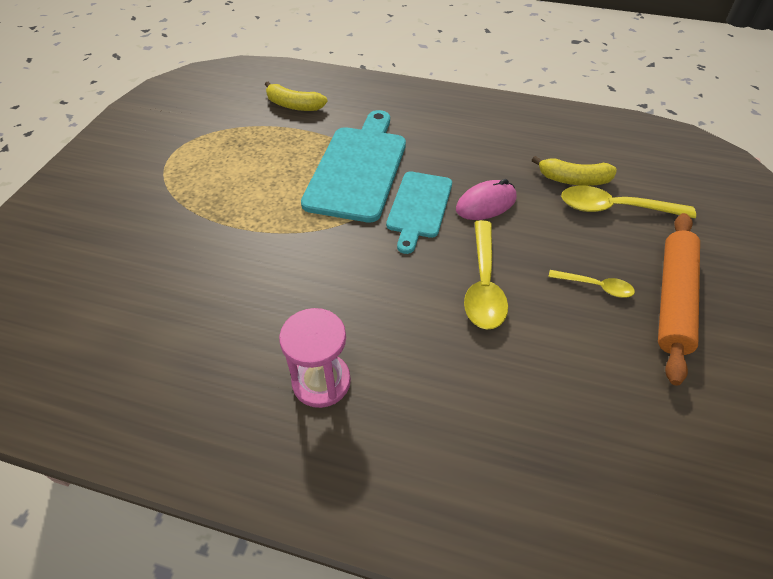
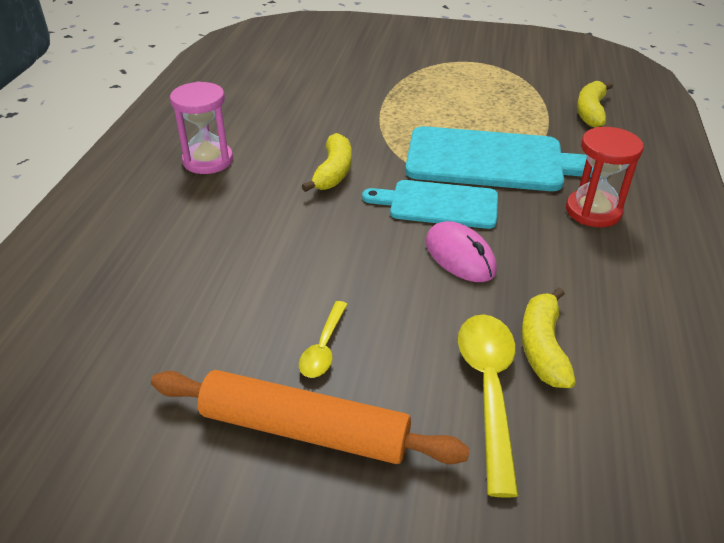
camera: 85 degrees right, 10 degrees down
(361, 271) = (333, 172): none -> yellow banana
(432, 132) = (593, 211): none -> red hourglass
(483, 284) = (322, 251): yellow spoon -> none

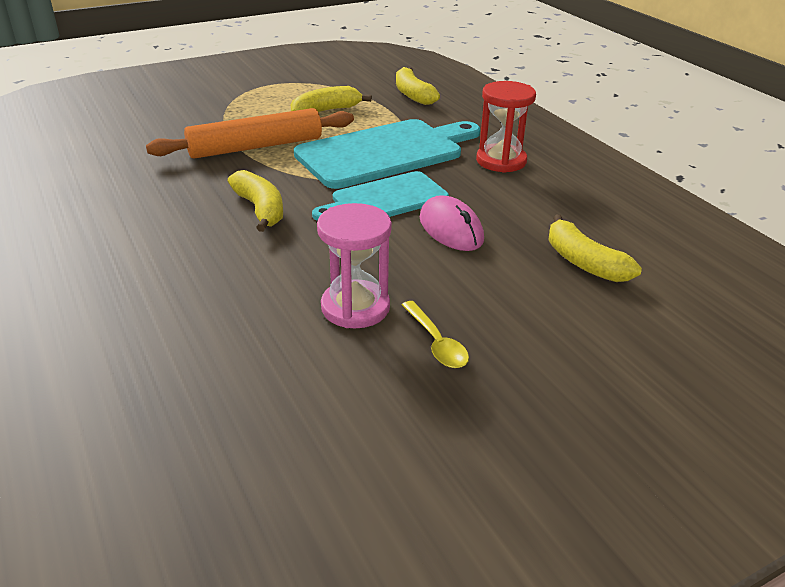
camera: 40 degrees left, 5 degrees down
(208, 160) = (112, 247): pink hourglass -> pink hourglass (355, 307)
(304, 429) = (502, 408): orange rolling pin -> orange rolling pin (255, 147)
(460, 256) = (451, 229): pink mouse -> pink mouse turned 45 degrees clockwise
(489, 102) = (326, 111): none -> yellow banana
(489, 390) = (587, 307): yellow spoon -> none

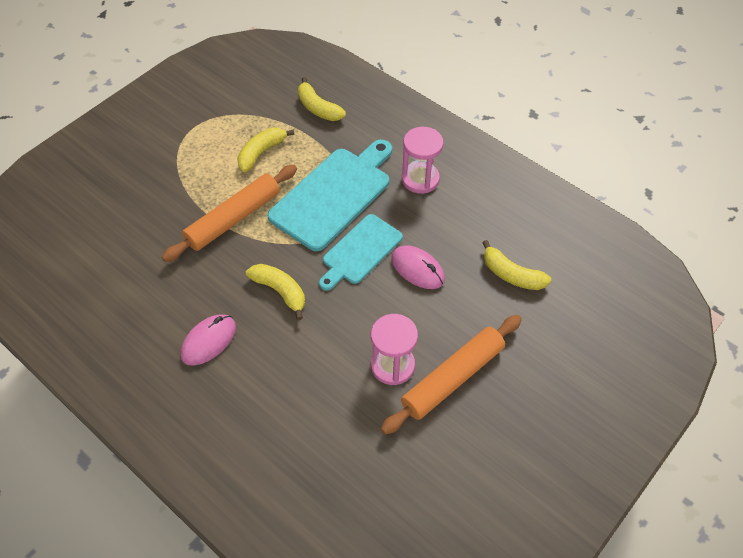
camera: 20 degrees left, 20 degrees up
(138, 229) = (208, 341): none -> pink mouse
(436, 343) = (453, 378): yellow spoon -> orange rolling pin
(501, 161) = (420, 179): red hourglass -> pink hourglass

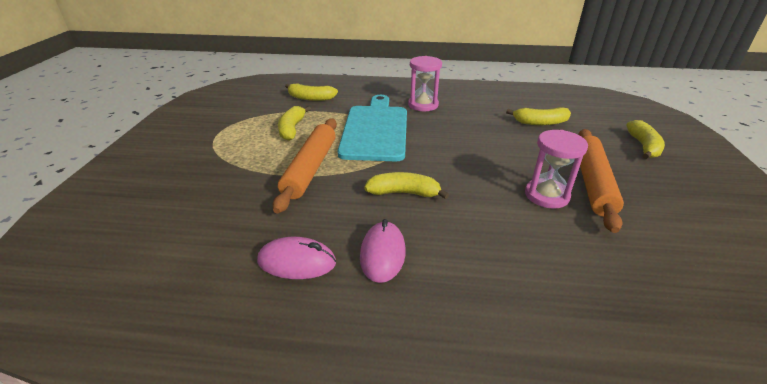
camera: 35 degrees left, 20 degrees down
(360, 251) = (433, 148): turquoise cutting board -> none
(417, 269) = (483, 142): pink mouse -> pink mouse (297, 262)
(574, 369) = (643, 146): none -> yellow banana

